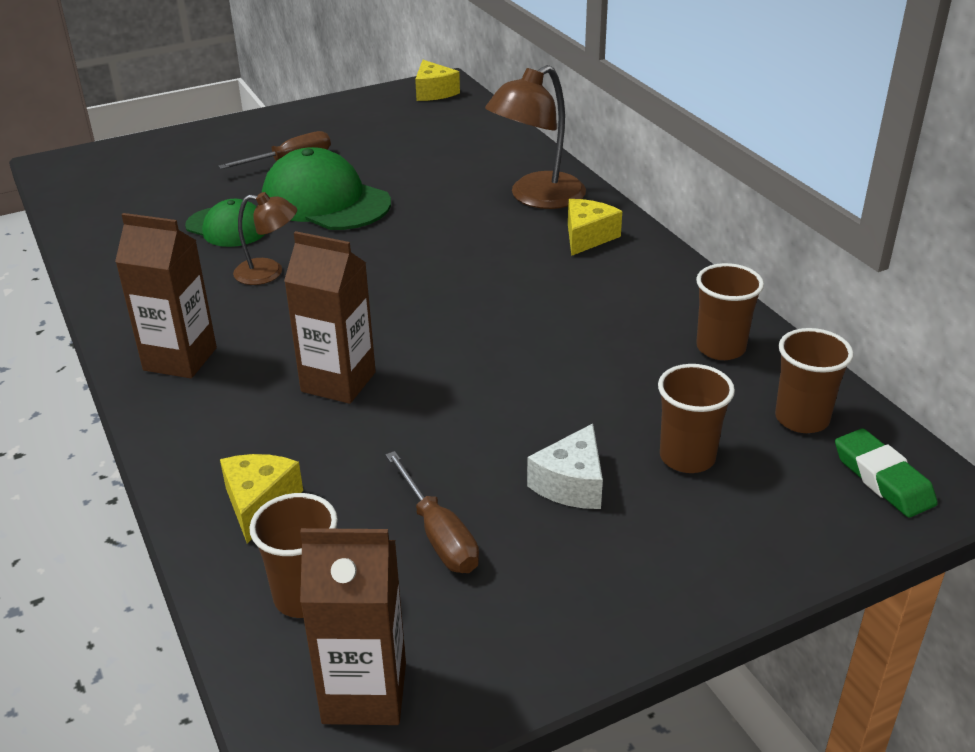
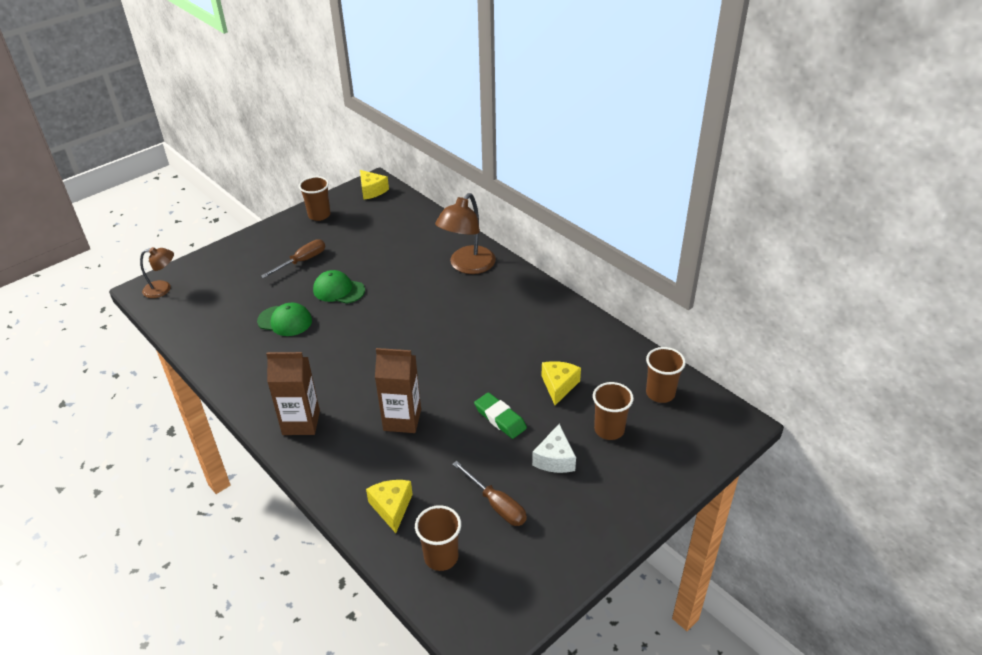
camera: 15 degrees left, 5 degrees up
(269, 273) = (327, 351): brown lamp -> brown lamp (163, 289)
(325, 201) = (338, 290): green cap -> green cap, size x0.61
(364, 693) = (494, 603): brown carton -> none
(587, 237) = (507, 291): yellow cheese -> yellow cheese (559, 386)
(720, 348) = (605, 355): brown cup -> brown cup (319, 215)
(882, 479) = (709, 422): green eraser -> green eraser (500, 418)

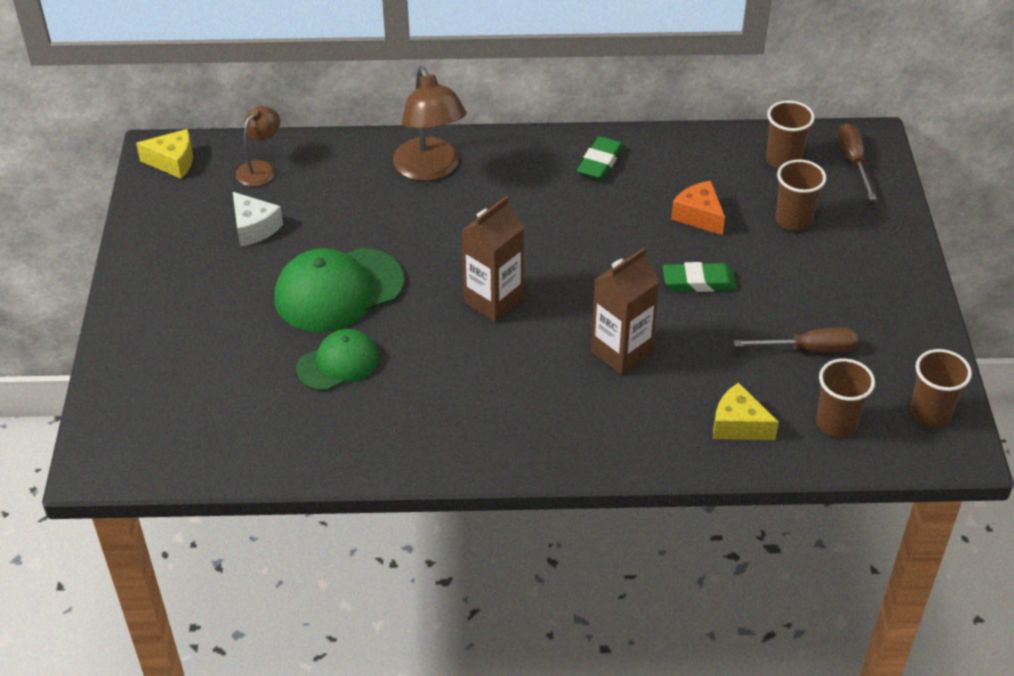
camera: 50 degrees left, 5 degrees up
(163, 289) = (120, 446): brown lamp -> brown lamp (261, 168)
(301, 423) = (536, 433): brown carton -> brown carton (493, 301)
(302, 261) = (238, 293): brown screwdriver -> brown screwdriver (853, 162)
(319, 215) = (159, 231): brown cup -> brown cup (930, 413)
(338, 290) = (338, 290): green cap -> green cap, size x1.64
(553, 320) = (600, 162): none -> green eraser
(555, 459) = (792, 277): white cheese -> white cheese (254, 228)
(559, 386) = (699, 216): yellow cheese -> orange cheese

